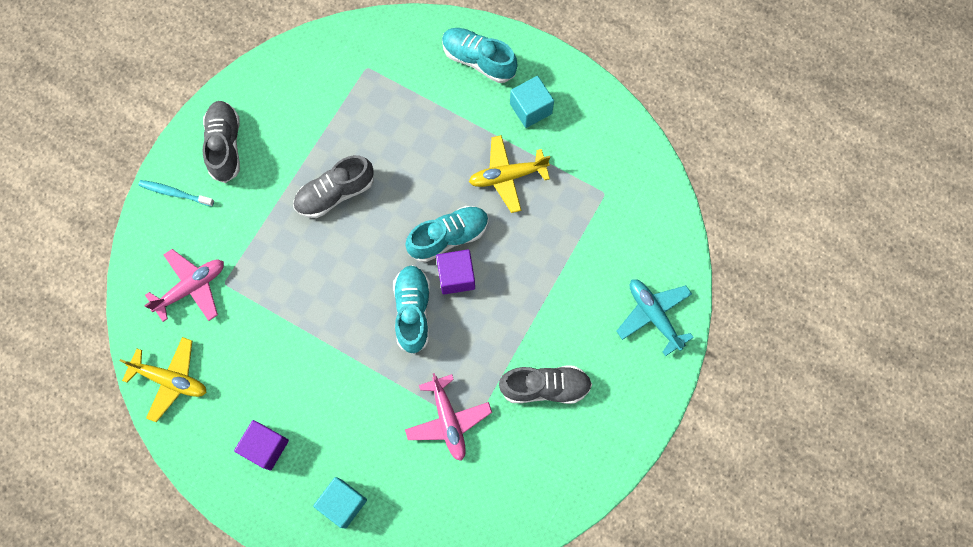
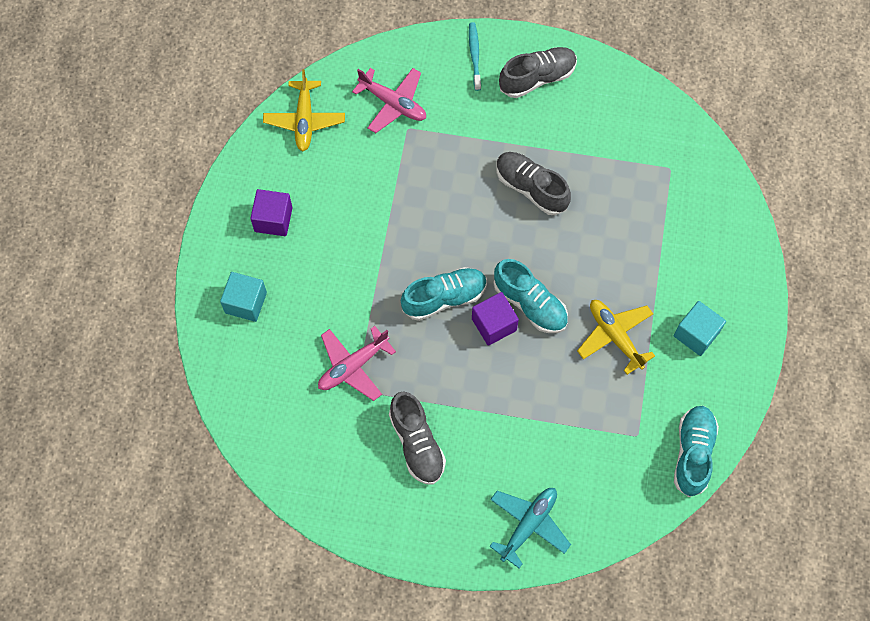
camera: 70 degrees right, 5 degrees down
(478, 60) = (725, 267): turquoise shoe -> turquoise shoe (693, 453)

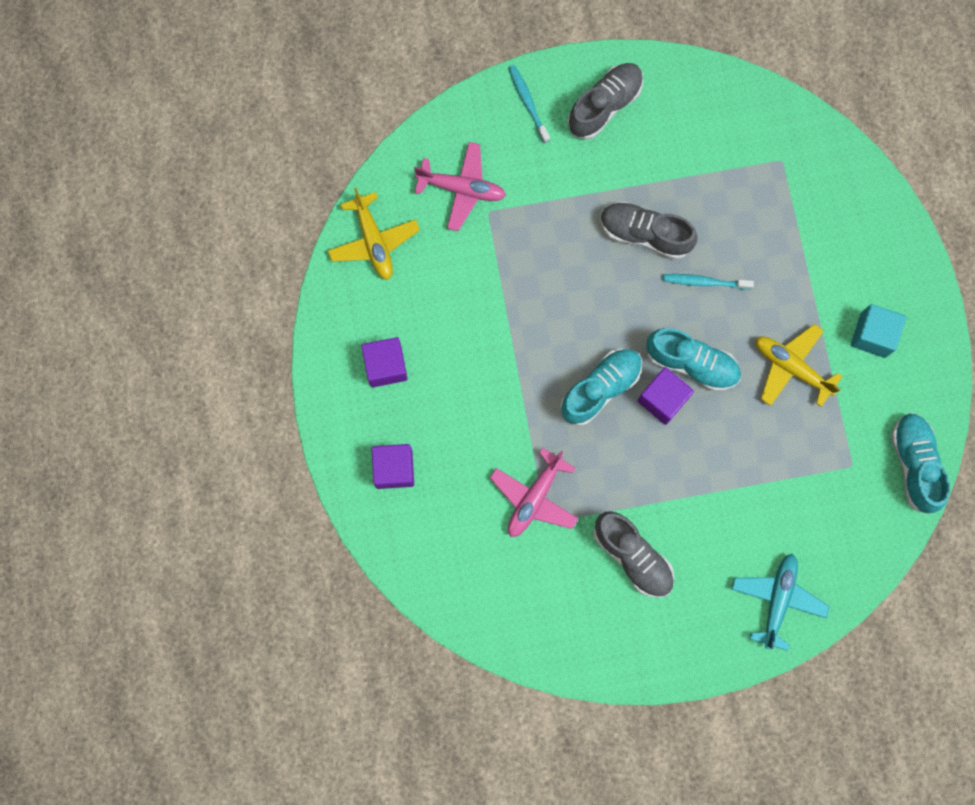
camera: 20 degrees left, 10 degrees up
(246, 302) = (394, 469): turquoise cube -> purple cube
(567, 242) = (704, 282): none -> turquoise toothbrush

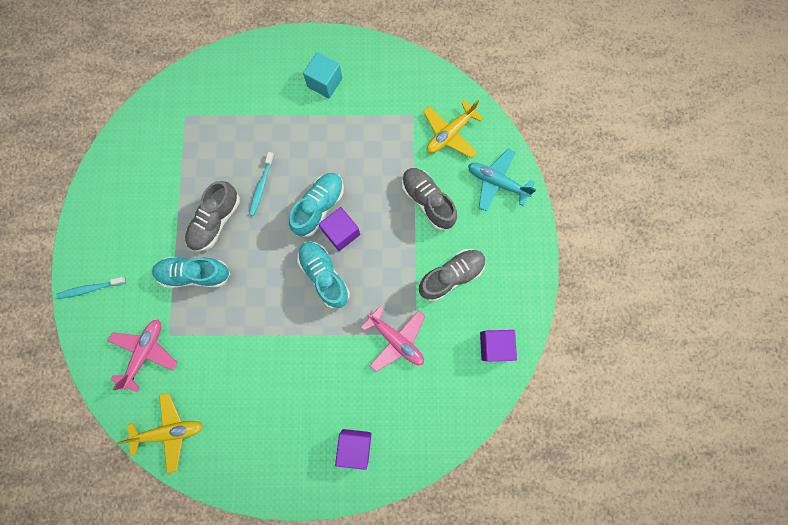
camera: 80 degrees left, 0 degrees up
(386, 366) = (272, 438): purple cube -> purple cube (494, 345)
(605, 106) = (109, 231): grey shoe -> grey shoe (427, 201)
(791, 367) = (336, 140): yellow plane -> yellow plane (450, 134)
(914, 464) = (418, 75): turquoise shoe -> turquoise shoe (195, 274)

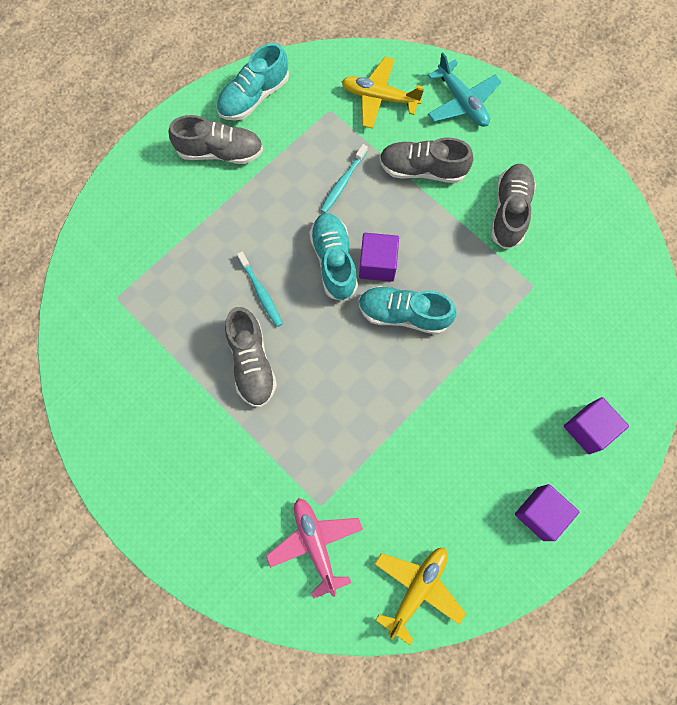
camera: 45 degrees left, 5 degrees down
(90, 288) = (196, 541): turquoise toothbrush -> turquoise toothbrush (343, 182)
(195, 274) = (284, 428): turquoise shoe -> turquoise shoe (254, 96)
(325, 82) = (220, 152): turquoise cube -> grey shoe
(396, 340) = (524, 307): pink plane -> none
(450, 134) = (379, 98): yellow plane -> yellow plane turned 105 degrees clockwise
(494, 345) = (606, 233): purple cube -> purple cube (540, 513)
(497, 182) = (462, 102): turquoise plane -> turquoise plane turned 105 degrees counterclockwise

